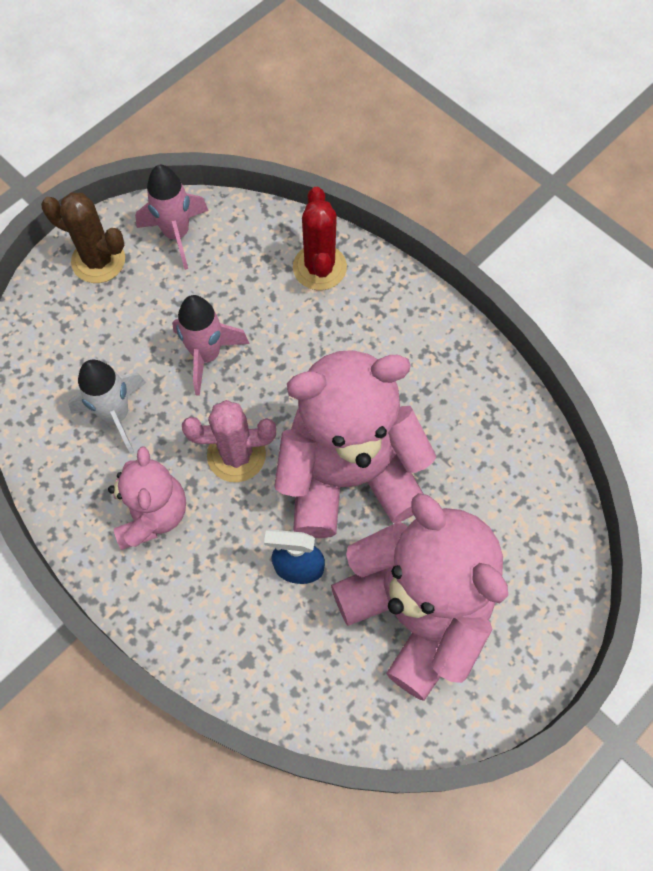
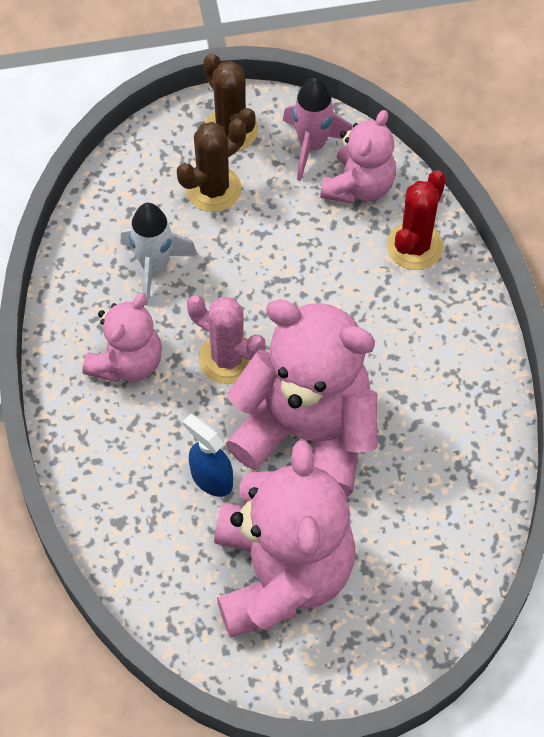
camera: 35 degrees right, 5 degrees down
(119, 318) = (213, 189): none -> brown cactus
(207, 355) = (263, 263): pink rocket -> none
(239, 245) = (359, 186): none -> pink teddy bear

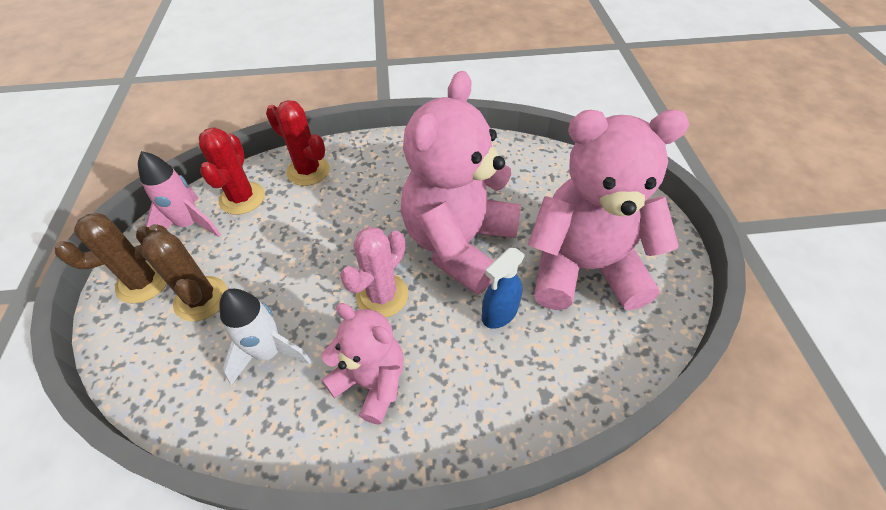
camera: 85 degrees left, 10 degrees down
(359, 186) = (242, 198): pink teddy bear -> red cactus

